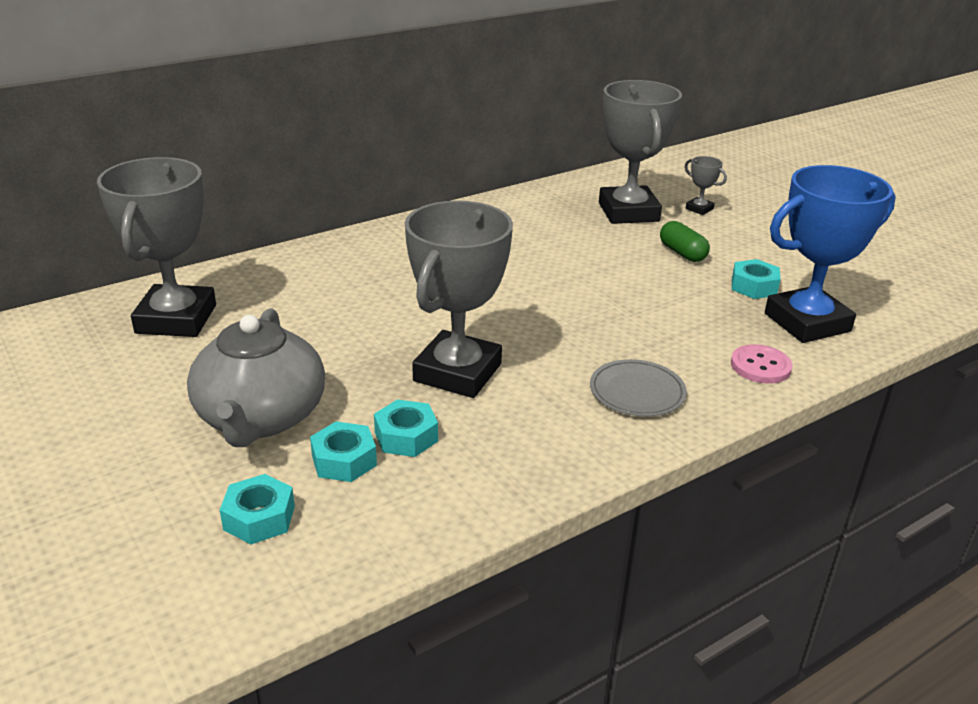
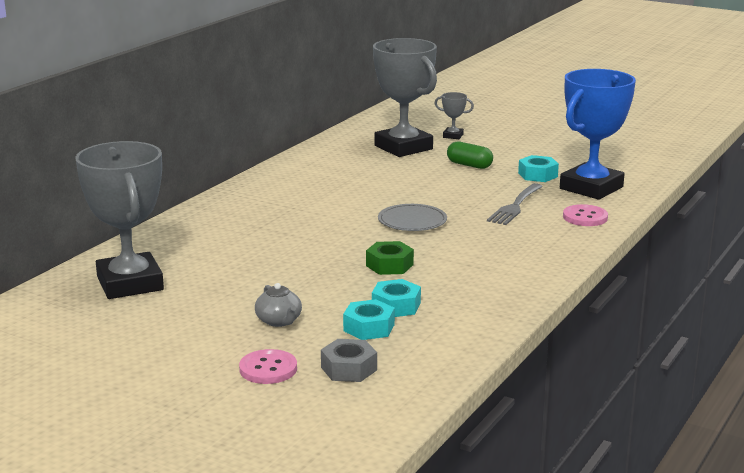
camera: 25 degrees left, 10 degrees down
(177, 486) = (268, 369): none -> pink button
(259, 518) = (349, 369): turquoise nut -> grey nut
(261, 417) = (279, 321): grey teapot -> grey teapot, size x0.44
(457, 372) = (389, 265): grey trophy -> green nut
(637, 392) = (521, 248): grey plate -> grey plate (412, 221)
(684, 326) = (515, 206): none -> grey fork

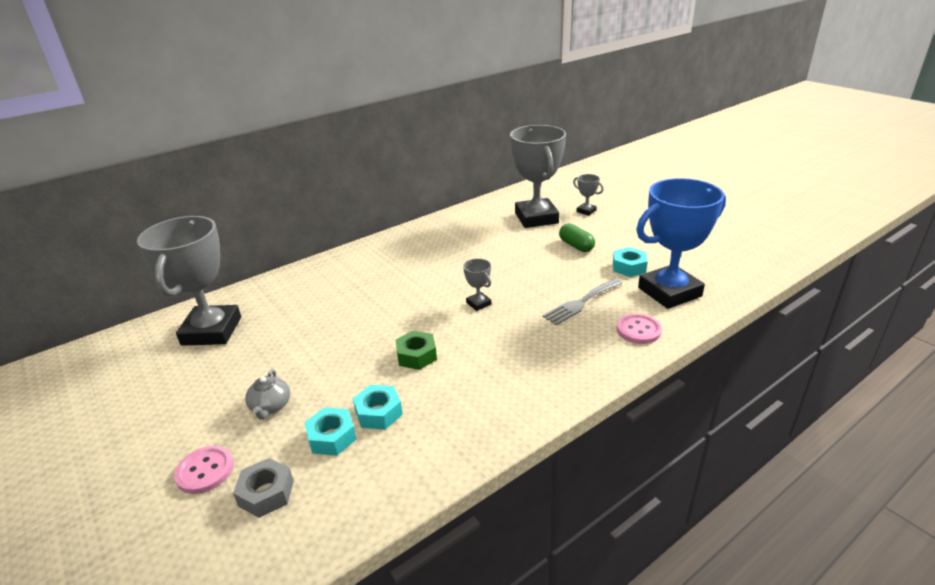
camera: 25 degrees right, 10 degrees up
(412, 221) = (478, 303): grey plate -> grey trophy

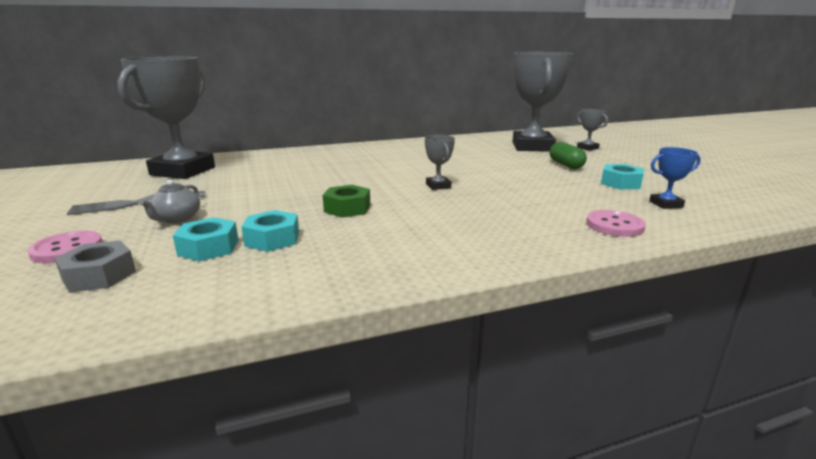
camera: 15 degrees right, 10 degrees down
(581, 303) = (552, 198): grey fork -> grey fork (133, 204)
(669, 292) = (665, 204): blue trophy -> blue trophy, size x0.41

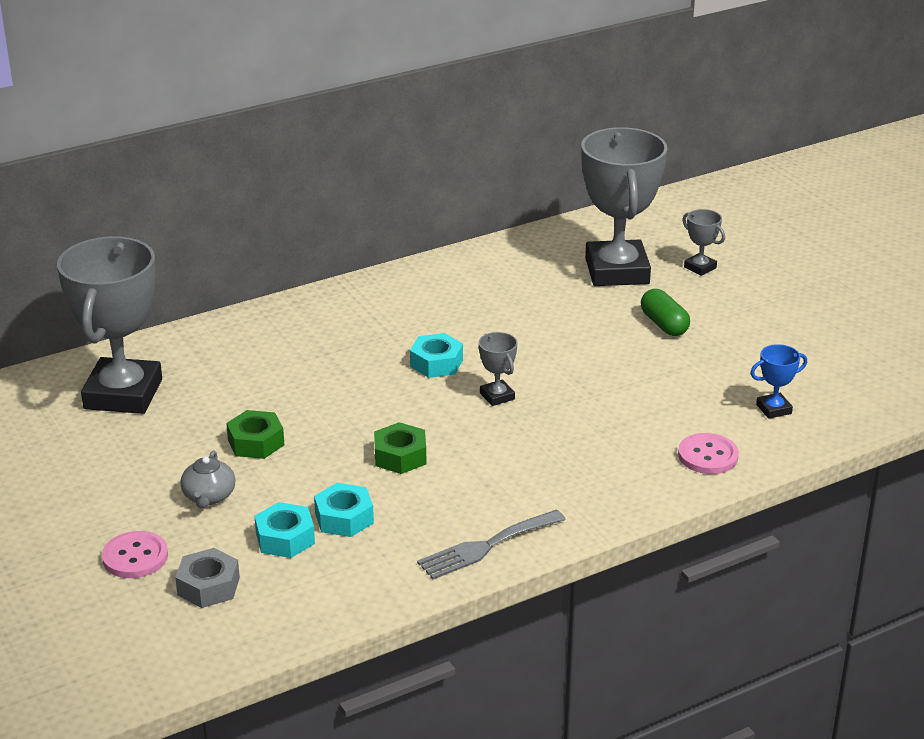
camera: 10 degrees left, 10 degrees up
(133, 204) = (127, 475): grey fork -> grey fork (486, 546)
(245, 195) = (256, 442): none -> green nut
(620, 183) = (730, 366): turquoise nut -> turquoise nut (436, 363)

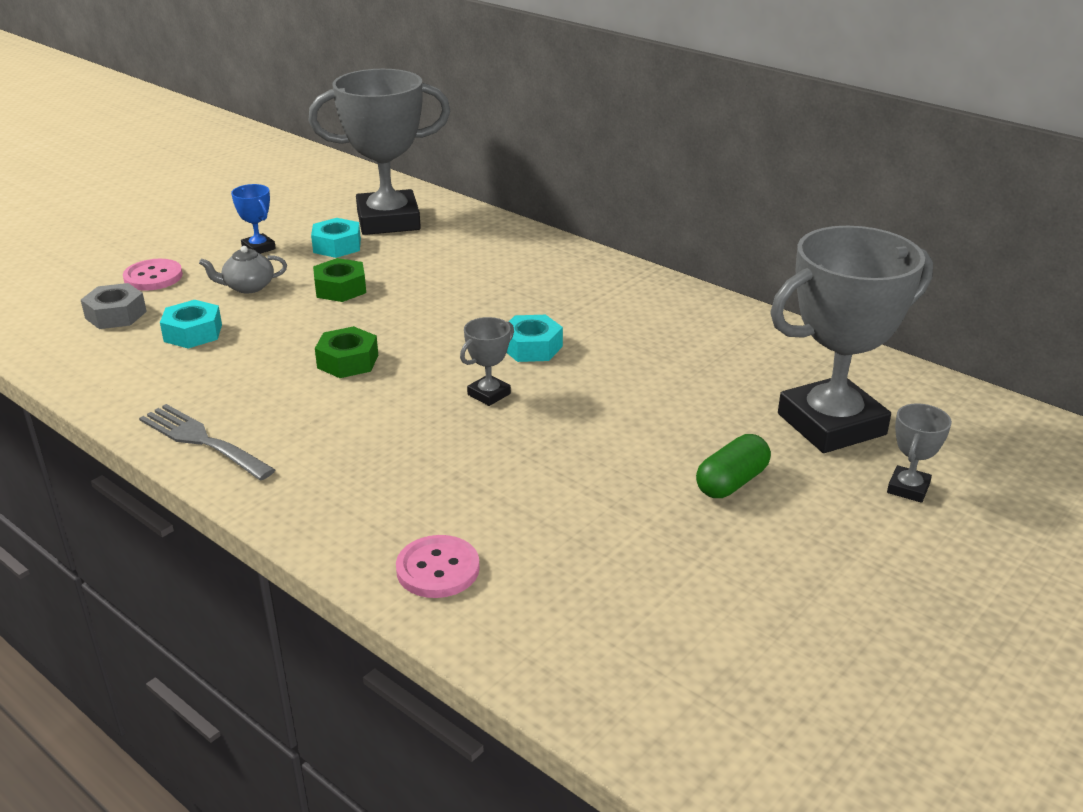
camera: 70 degrees right, 0 degrees up
(344, 518) = (232, 354): turquoise nut -> turquoise nut (337, 246)
(773, 409) = (583, 613): blue trophy -> blue trophy (258, 248)

